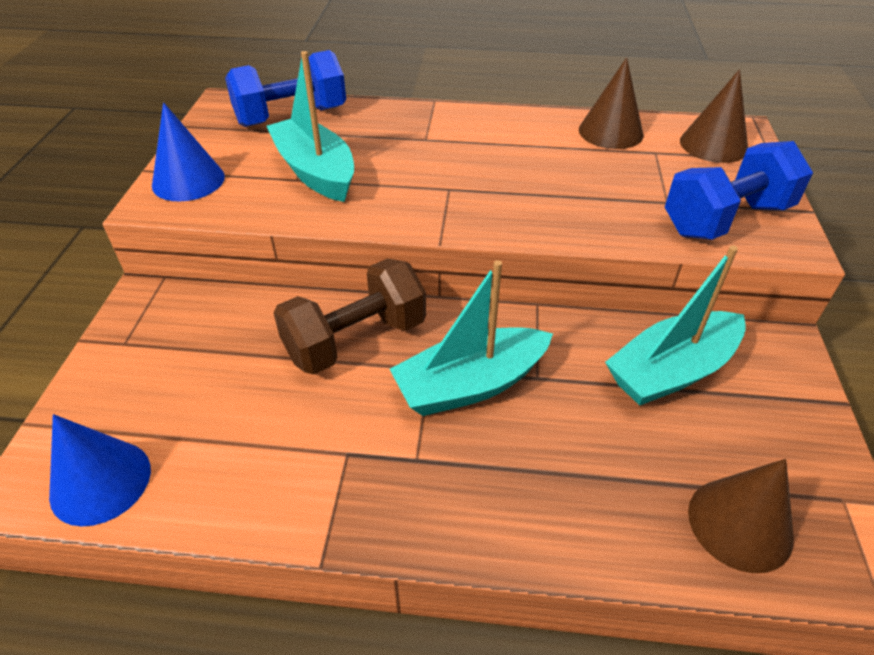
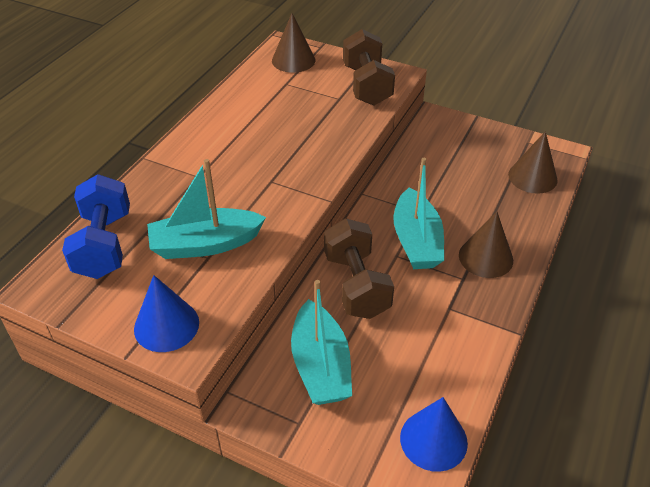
camera: 70 degrees left, 0 degrees up
(610, 132) = (251, 92): brown cone -> brown cone (485, 257)
(671, 371) = (436, 161): turquoise boat -> turquoise boat (320, 365)
(725, 219) = (367, 85): blue dumbbell -> brown dumbbell

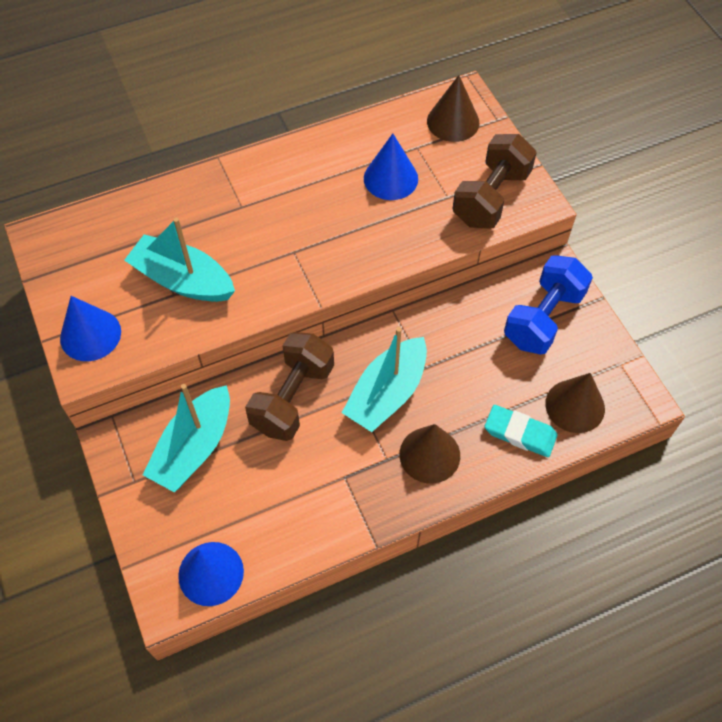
camera: 40 degrees right, 15 degrees up
(104, 245) = (113, 228): blue dumbbell -> blue dumbbell (543, 318)
(289, 107) = (390, 178): none -> blue cone
(522, 210) = (520, 433): none -> turquoise eraser

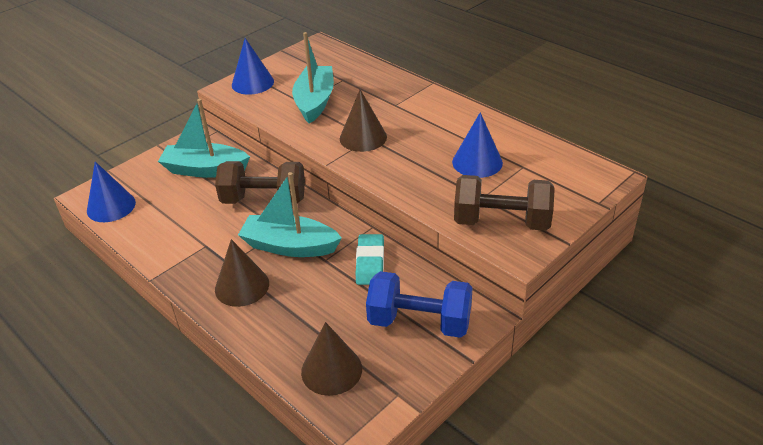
camera: 70 degrees right, 20 degrees down
(453, 121) = (570, 178): brown cone -> brown cone (363, 137)
(520, 433) = (285, 338): turquoise eraser -> turquoise eraser (370, 263)

